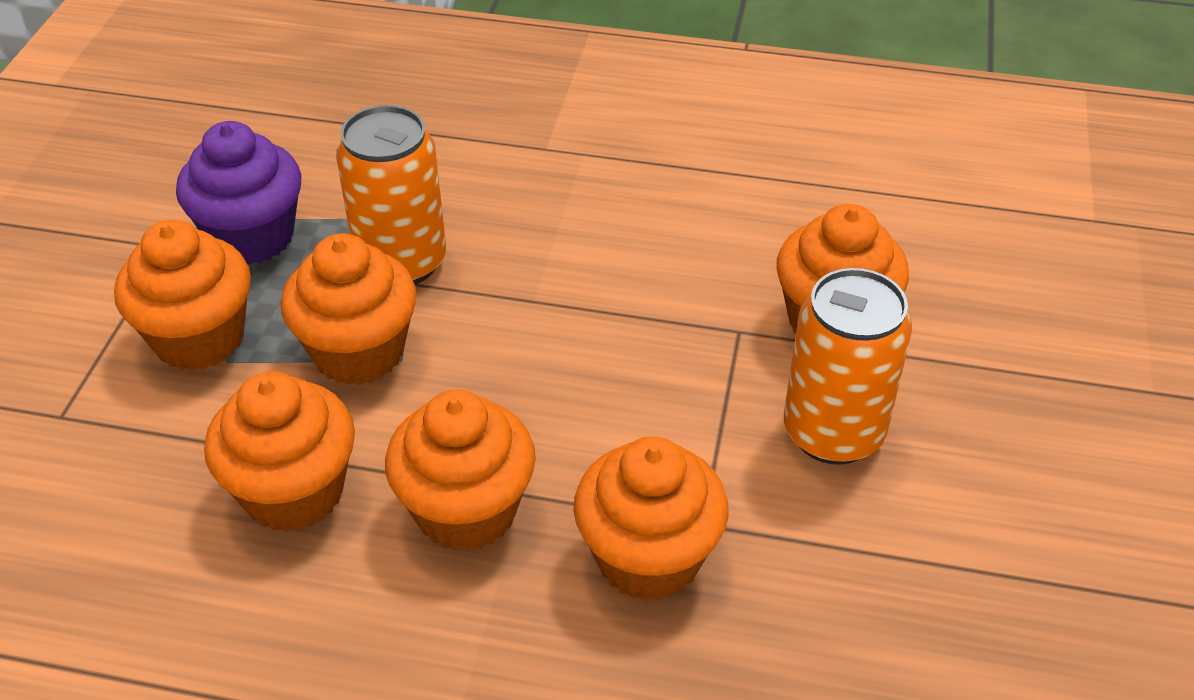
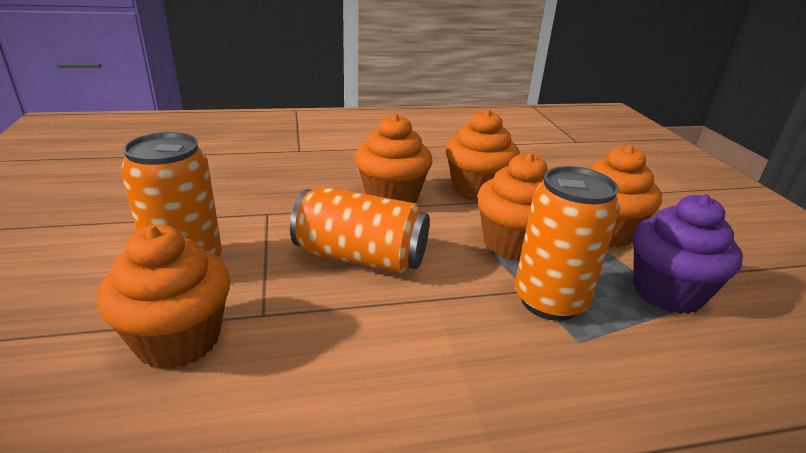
camera: 155 degrees right, 15 degrees down
(589, 384) = (361, 257): none -> orange can
(648, 558) = (292, 197): orange cupcake -> none

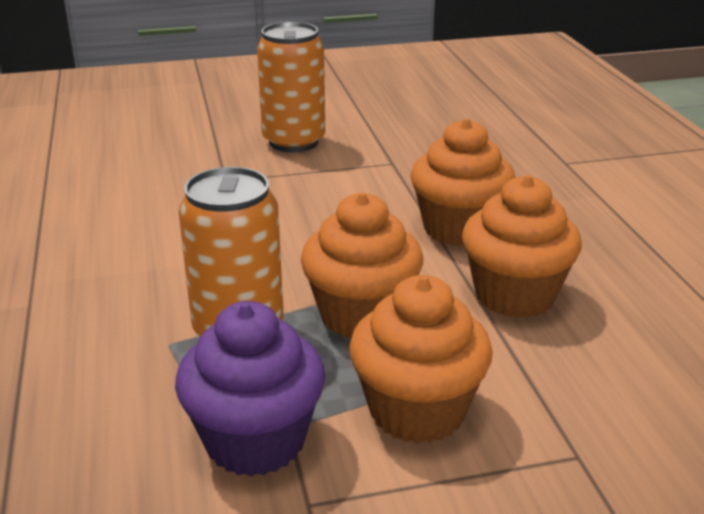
camera: 90 degrees right, 0 degrees up
(178, 339) = (198, 154): orange cupcake -> none
(361, 257) = (315, 215): orange can -> none

